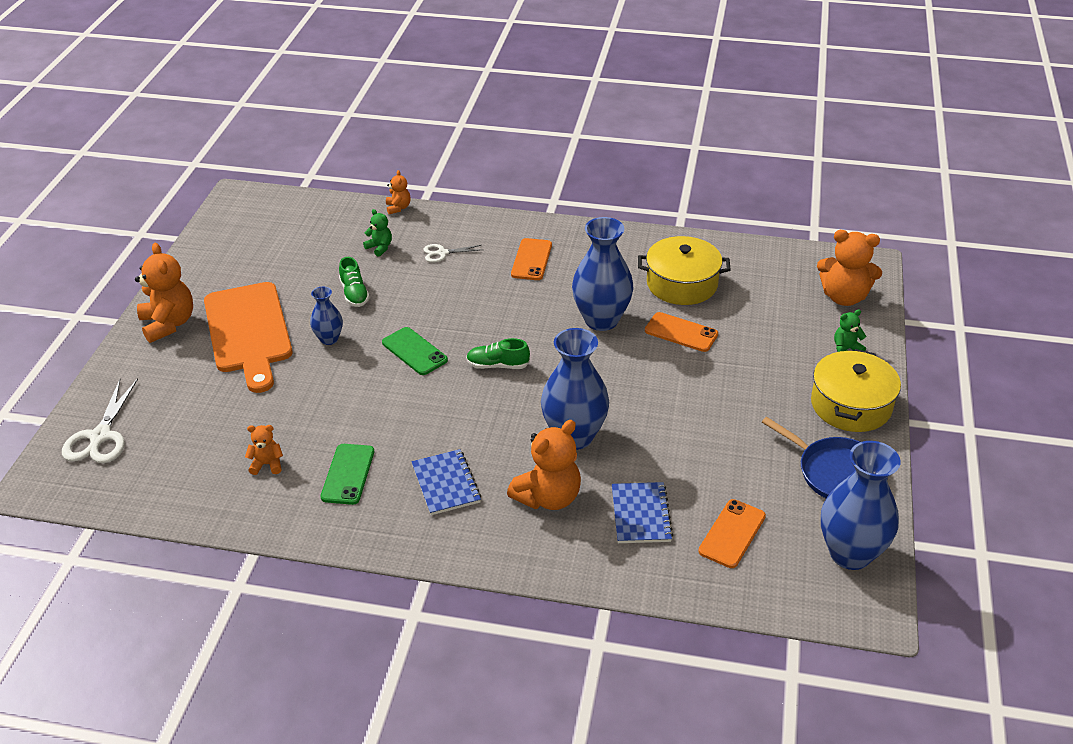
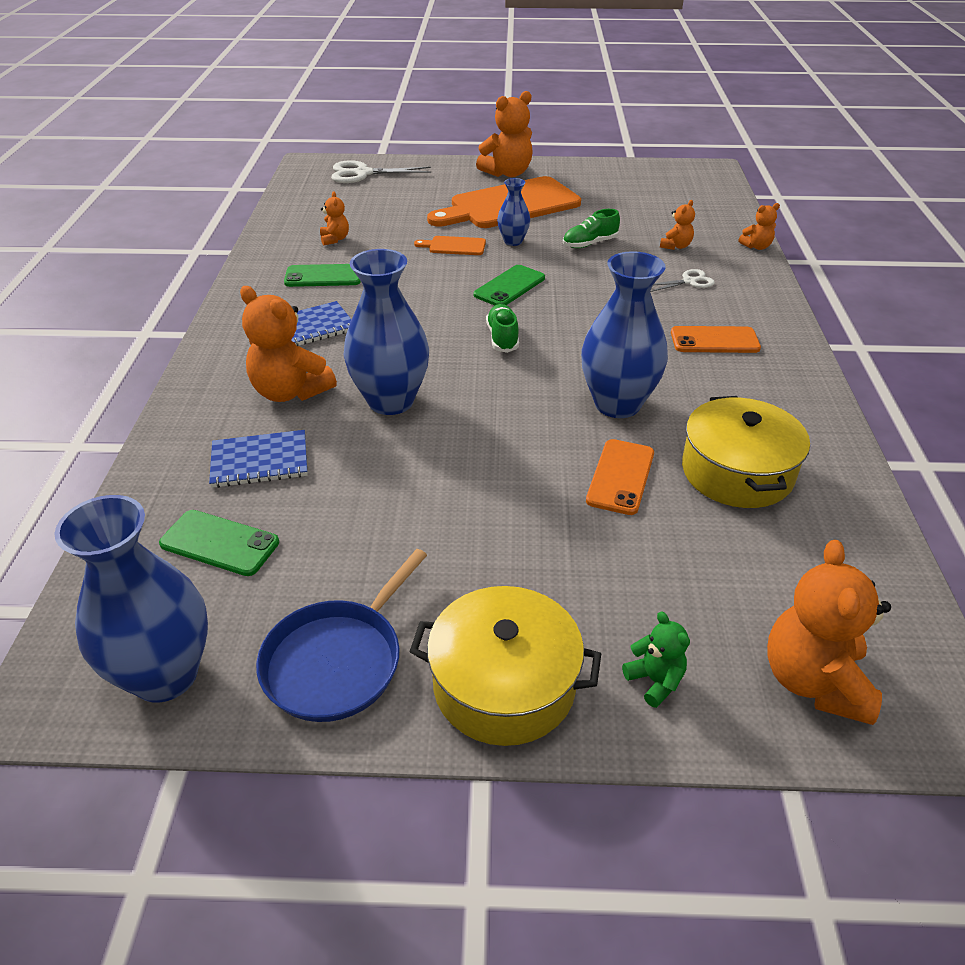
camera: 80 degrees right, 0 degrees up
(322, 378) = (454, 246): none -> orange cutting board
(380, 248) = (676, 246): green teddy bear -> orange teddy bear
(442, 253) = (689, 281): white scissors -> white scissors turned 90 degrees clockwise
(732, 533) = (219, 543): orange phone -> green phone

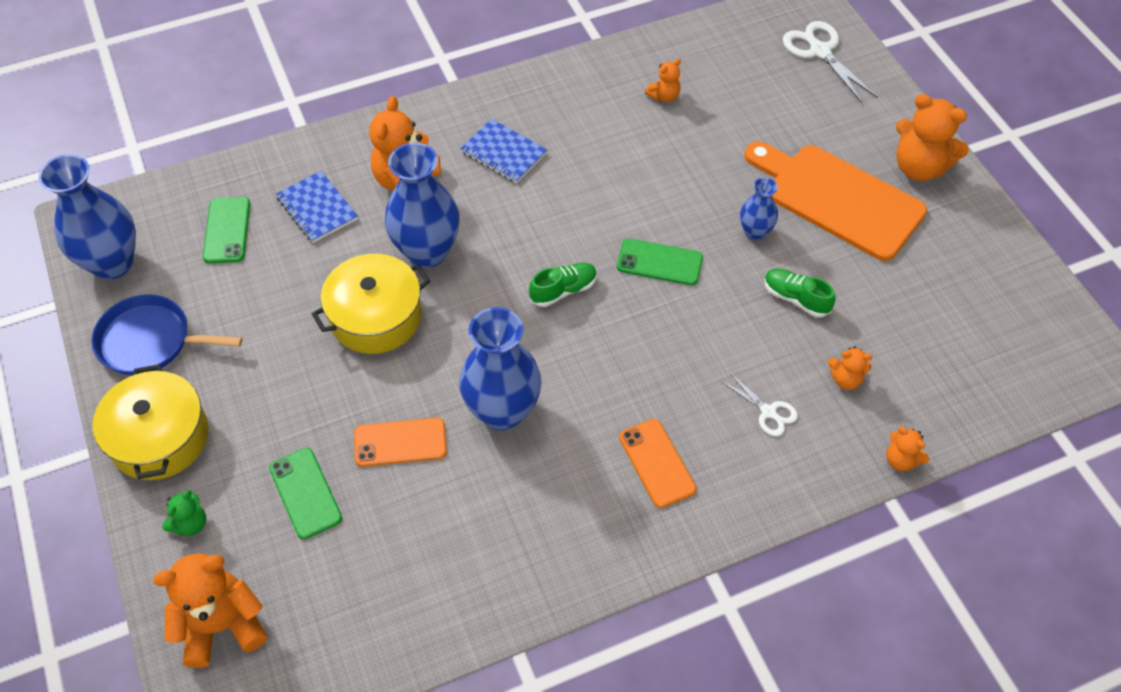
camera: 65 degrees right, 15 degrees up
(323, 276) = (591, 121): green phone -> green phone (305, 493)
(454, 246) = (712, 189): orange cutting board -> none
(737, 472) = (445, 527): yellow pot -> yellow pot (376, 317)

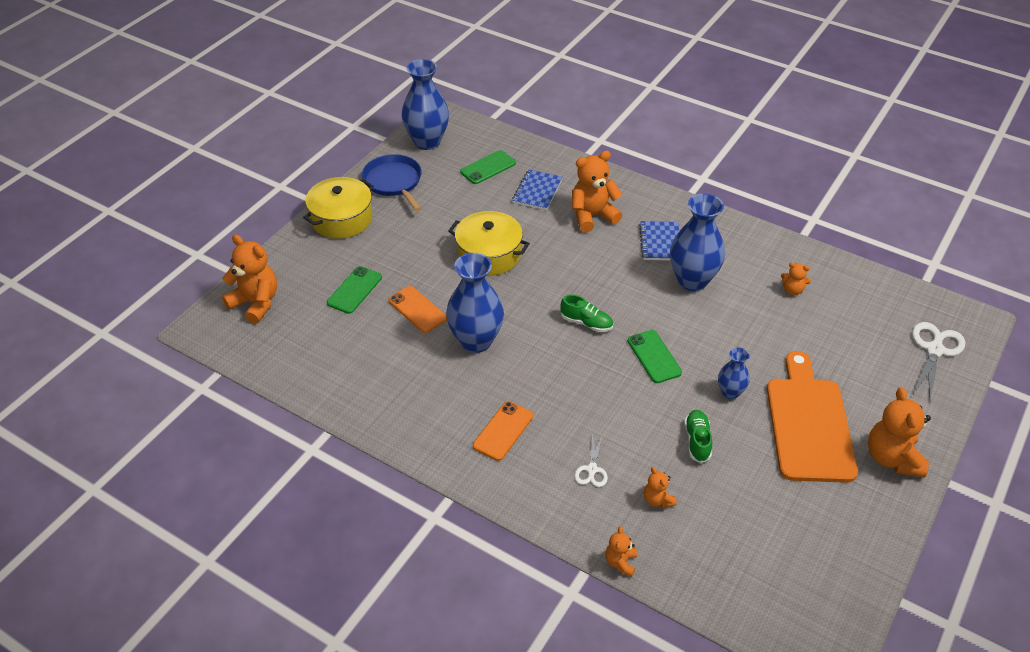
camera: 55 degrees right, 10 degrees down
(190, 524) = (302, 258): green teddy bear -> none
(427, 252) = (553, 250): blue vase -> blue vase (692, 280)

